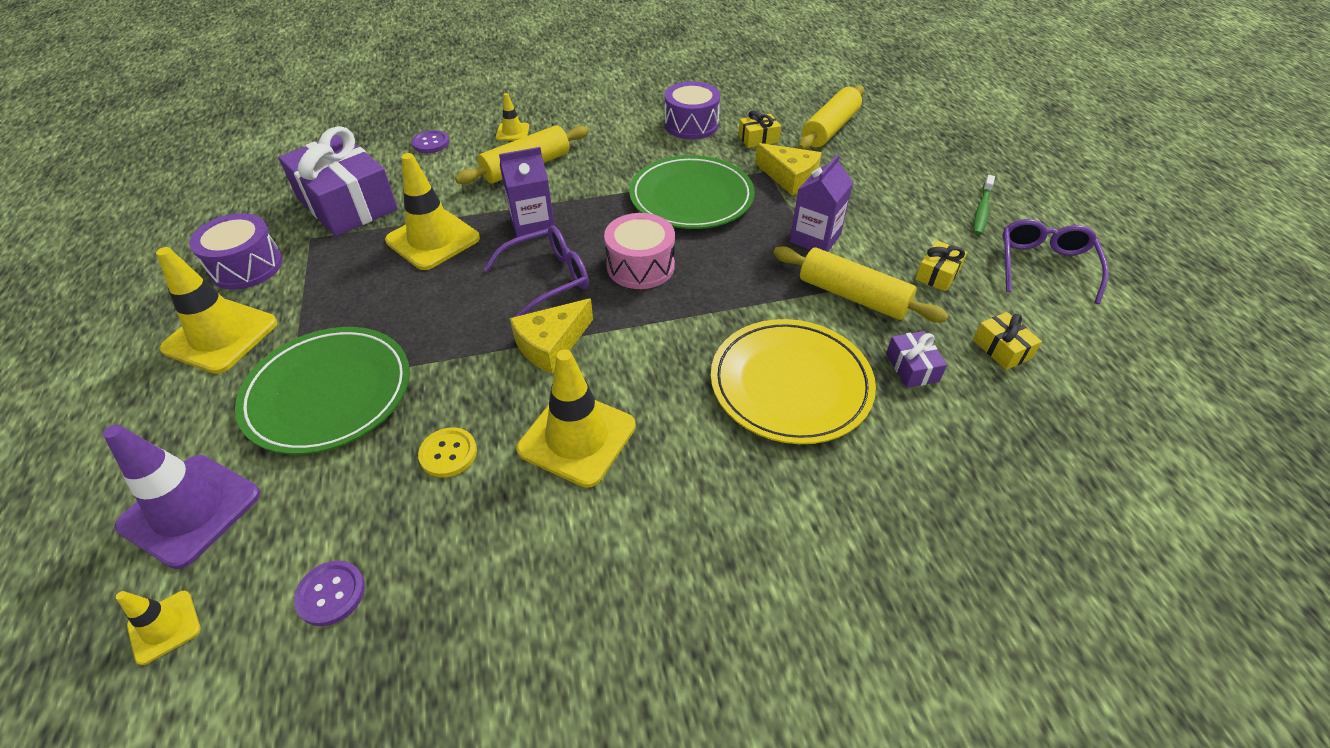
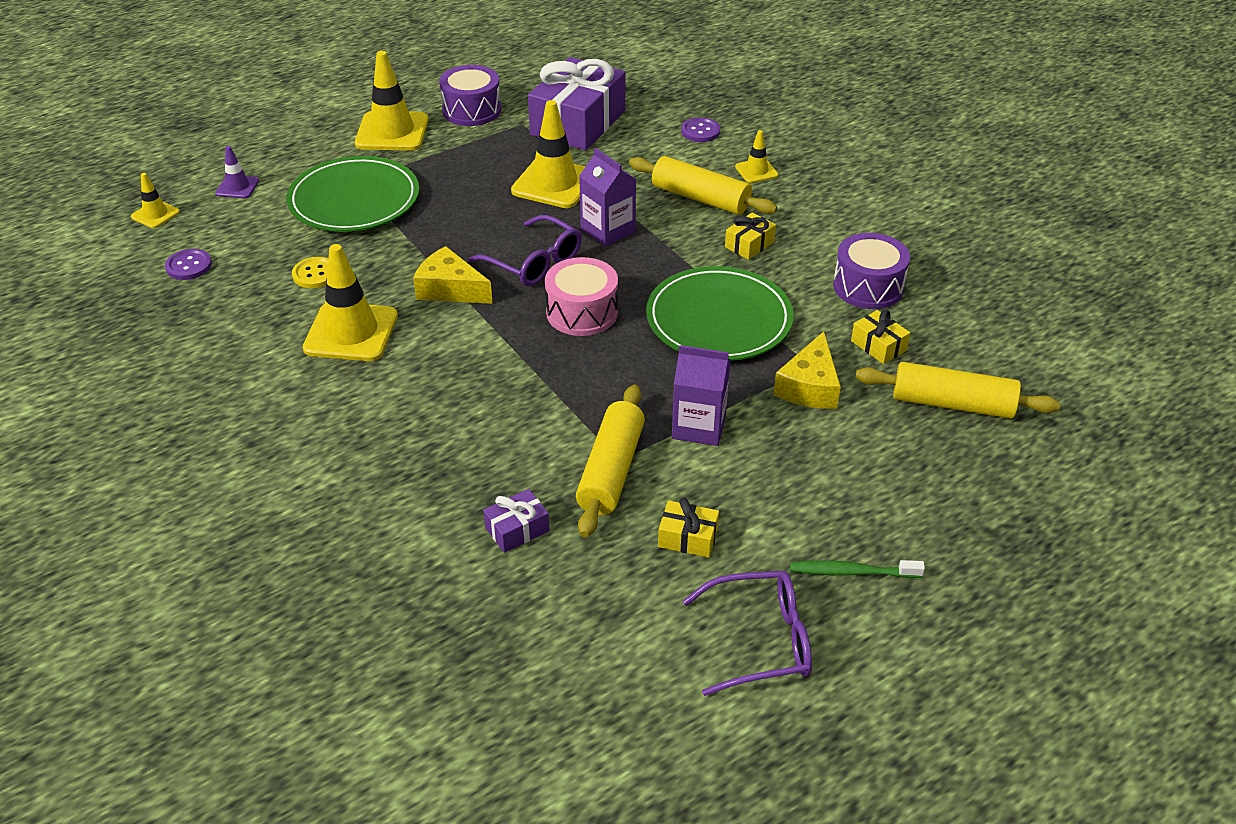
camera: 70 degrees right, 5 degrees down
(190, 510) = (237, 187): purple traffic cone -> purple traffic cone, size x0.51
(790, 384) = (458, 445): yellow plate -> none
(1001, 349) = (578, 602): yellow gift -> yellow gift (749, 244)

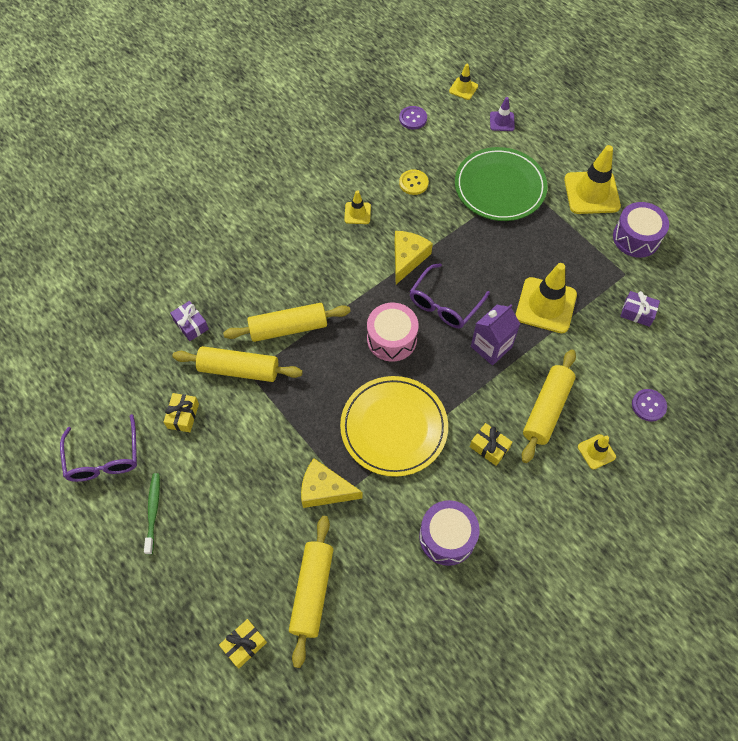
camera: 85 degrees right, 20 degrees up
(351, 332) = (357, 213): yellow traffic cone -> yellow traffic cone, size x0.51
(545, 414) = (288, 328): none -> yellow rolling pin
(578, 123) = (637, 312): purple gift -> purple gift, size x0.43
(699, 426) = (280, 418): purple carton -> none
(719, 319) = (394, 427): green plate -> yellow plate
(878, 346) = (374, 541): yellow gift -> yellow gift (244, 645)

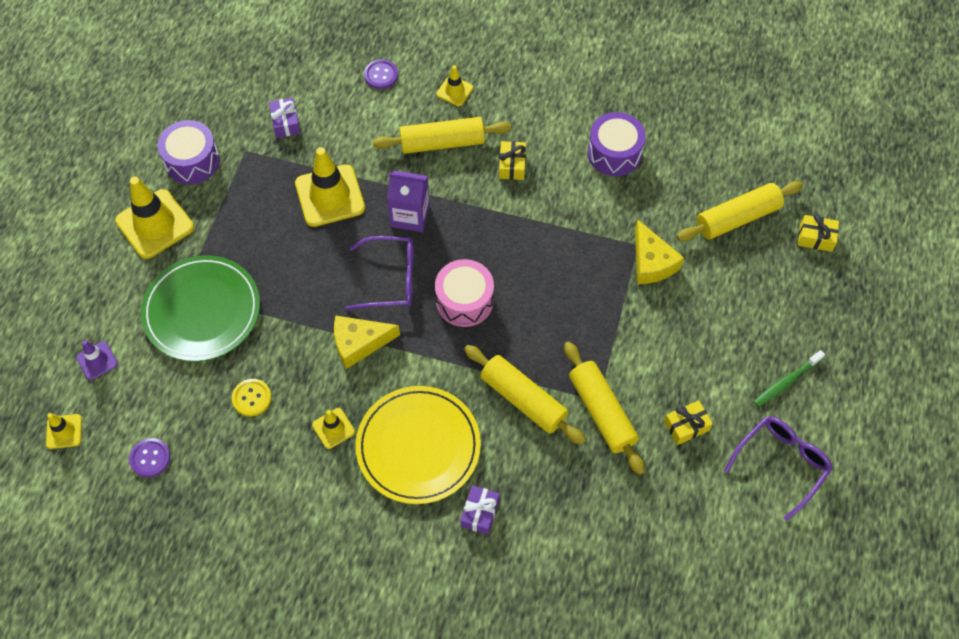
camera: 125 degrees left, 0 degrees up
(191, 325) = (591, 495): purple gift -> purple gift (480, 513)
(394, 427) = (552, 245): yellow plate -> yellow plate (418, 446)

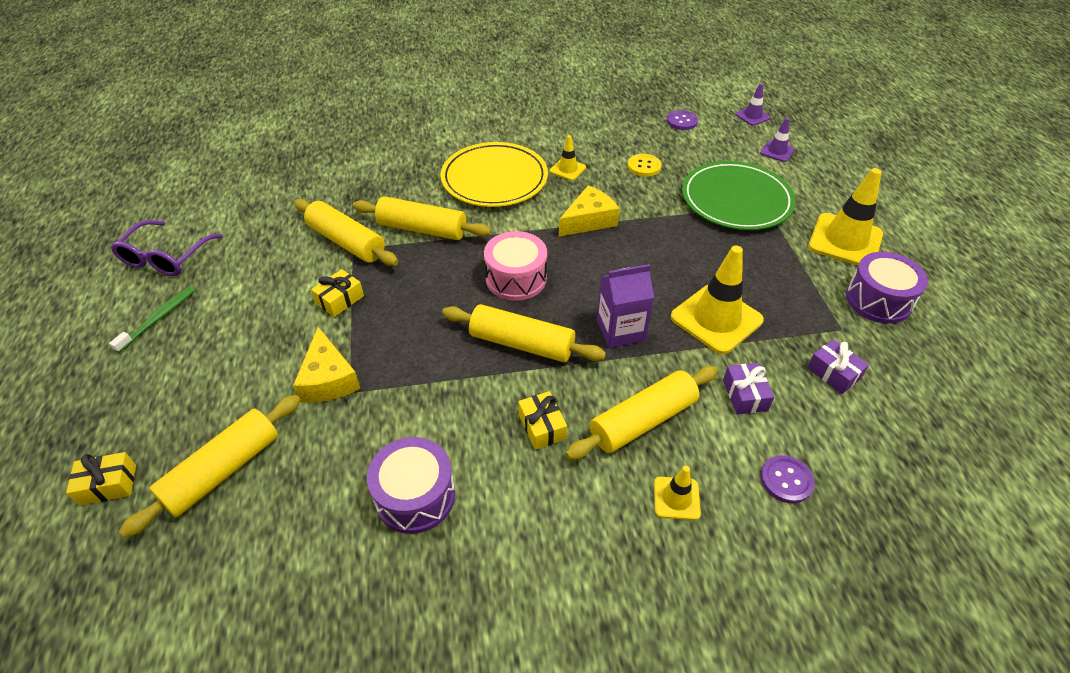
camera: 155 degrees right, 15 degrees down
(64, 431) = (752, 116): yellow traffic cone -> purple traffic cone
(391, 279) = (597, 272): purple glasses -> none
(480, 513) = (425, 161): purple gift -> purple gift (745, 395)
(493, 234) = (521, 344): none -> yellow rolling pin
(651, 262) = (328, 379): yellow cheese -> yellow cheese turned 150 degrees counterclockwise
(686, 426) = (263, 256): yellow gift -> yellow gift (340, 300)

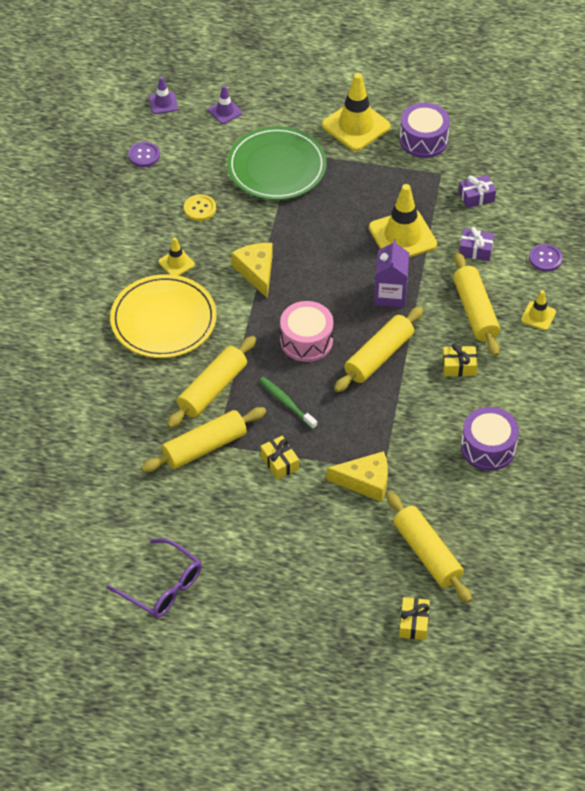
camera: 70 degrees left, 5 degrees up
(158, 318) = (246, 592): green toothbrush -> green toothbrush (286, 403)

